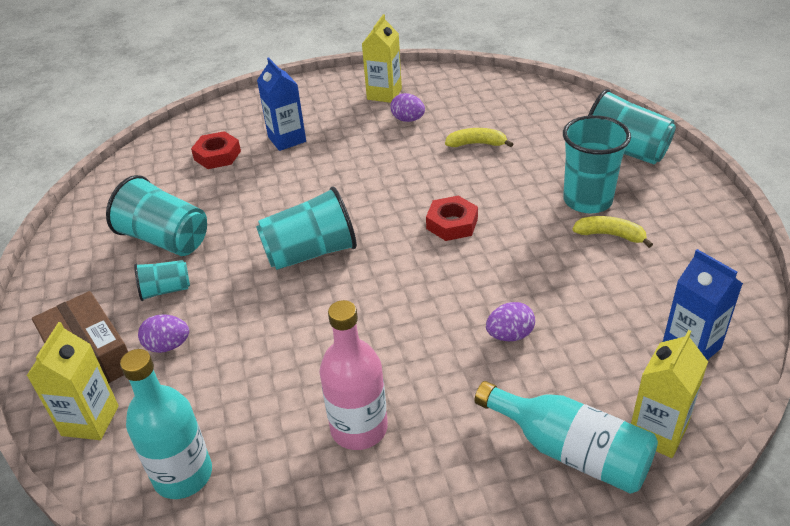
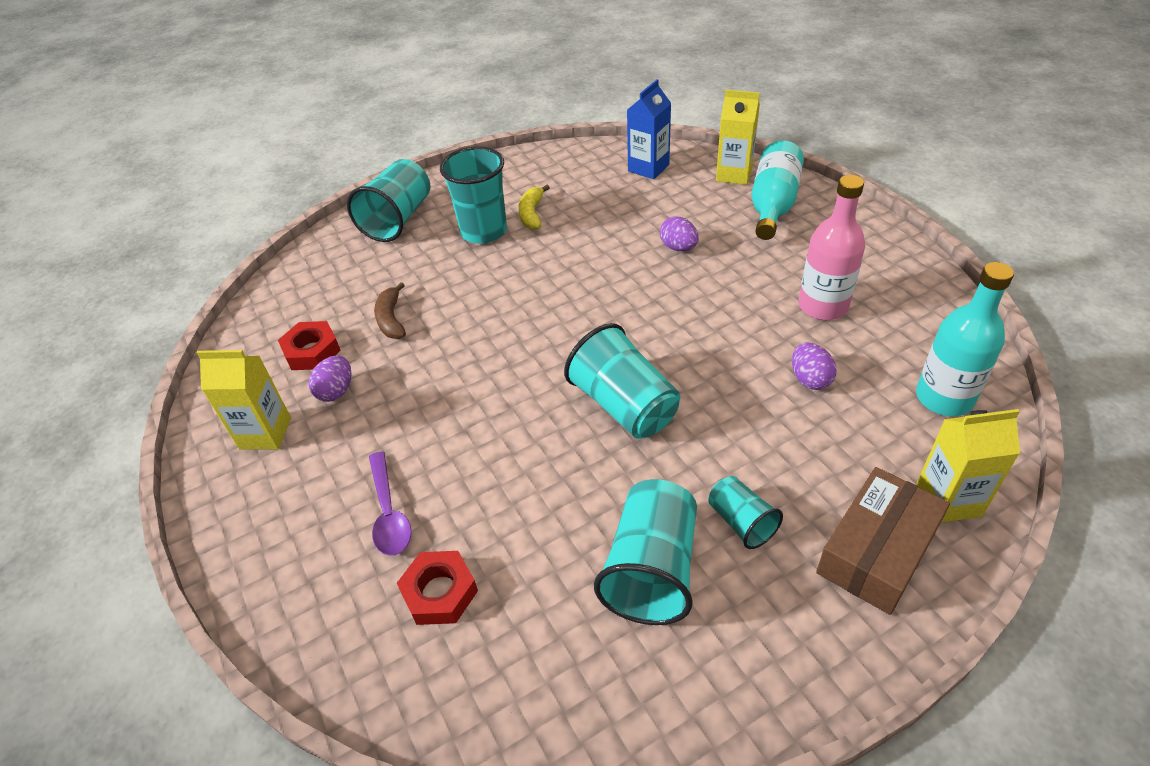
camera: 105 degrees left, 5 degrees up
(168, 346) = (819, 478): purple egg -> purple egg (810, 379)
(287, 139) = (389, 513): blue carton -> purple spoon
(452, 224) = (542, 309): red nut -> red nut (312, 351)
(476, 144) = (391, 319): yellow banana -> brown banana

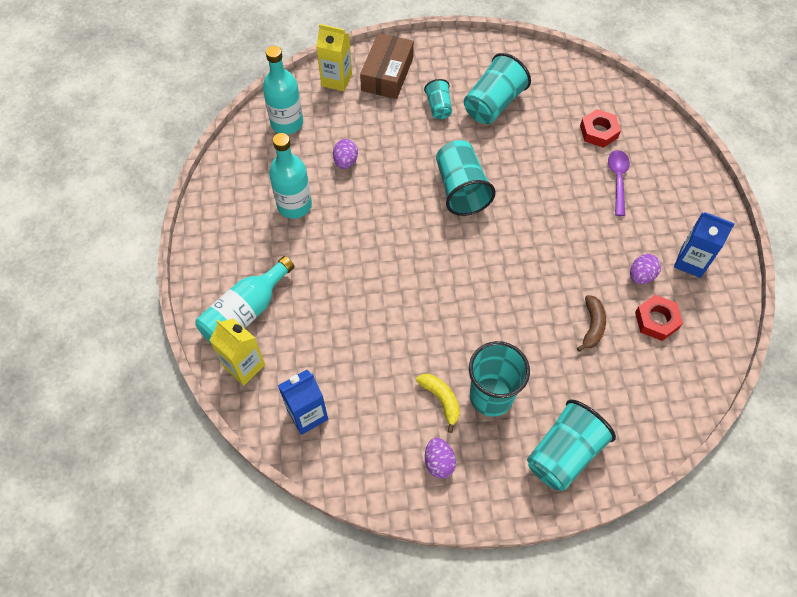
camera: 160 degrees left, 15 degrees up
(265, 433) = (691, 262): yellow carton -> blue carton
(532, 214) = (441, 400): yellow banana -> yellow banana turned 60 degrees counterclockwise
(678, 247) = (348, 300): purple egg -> purple egg (439, 462)
(823, 306) = (294, 205): pink bottle -> turquoise bottle
(877, 550) = (387, 74): brown box -> brown box turned 45 degrees counterclockwise

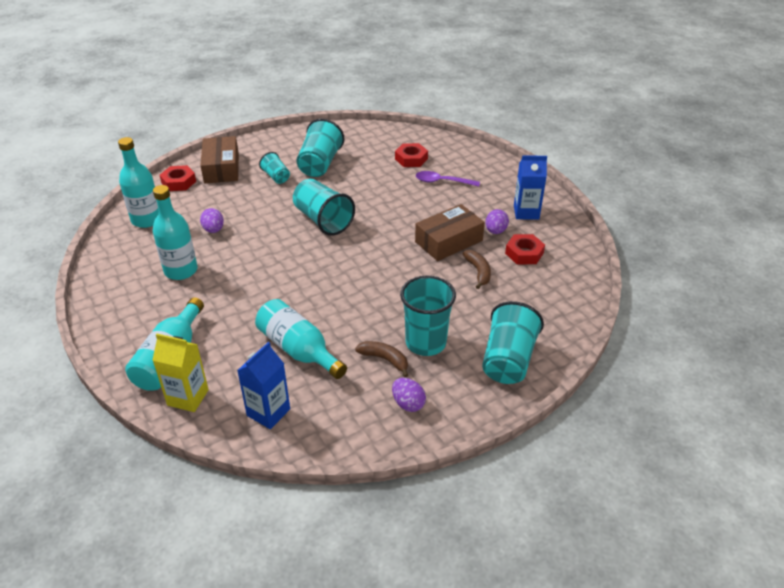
camera: 25 degrees left, 20 degrees down
(336, 80) = (178, 182): yellow carton -> red nut
(364, 352) = (298, 350): none -> turquoise bottle
(441, 400) = (385, 359): yellow banana -> brown banana
(581, 270) = (448, 241): none -> brown box
(617, 180) = (442, 182): purple spoon -> purple spoon turned 60 degrees counterclockwise

